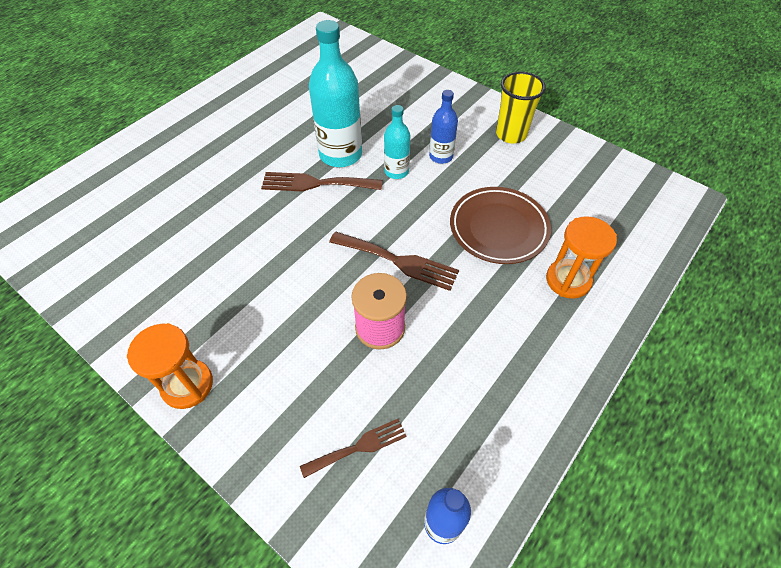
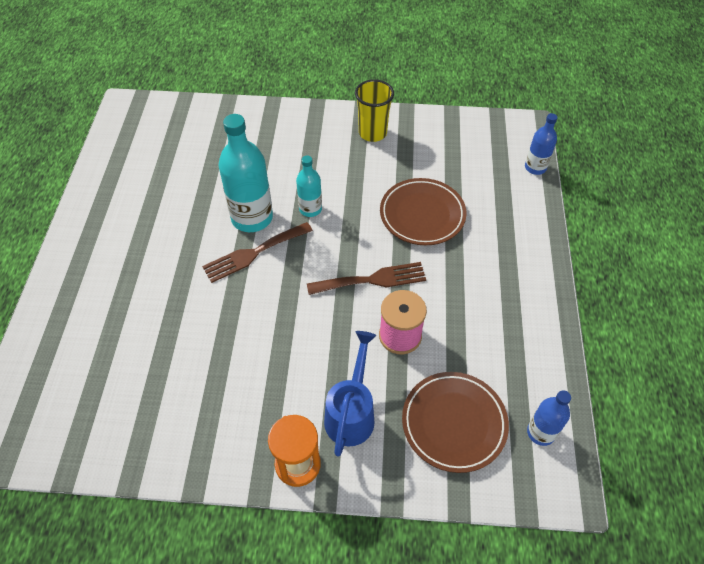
camera: 35 degrees left, 0 degrees up
(273, 370) = (351, 413): none -> blue watering can
(358, 447) = (454, 423): brown fork -> brown plate
(441, 156) = (334, 178): blue bottle -> blue bottle (535, 167)
(568, 280) = (496, 228): orange hourglass -> none

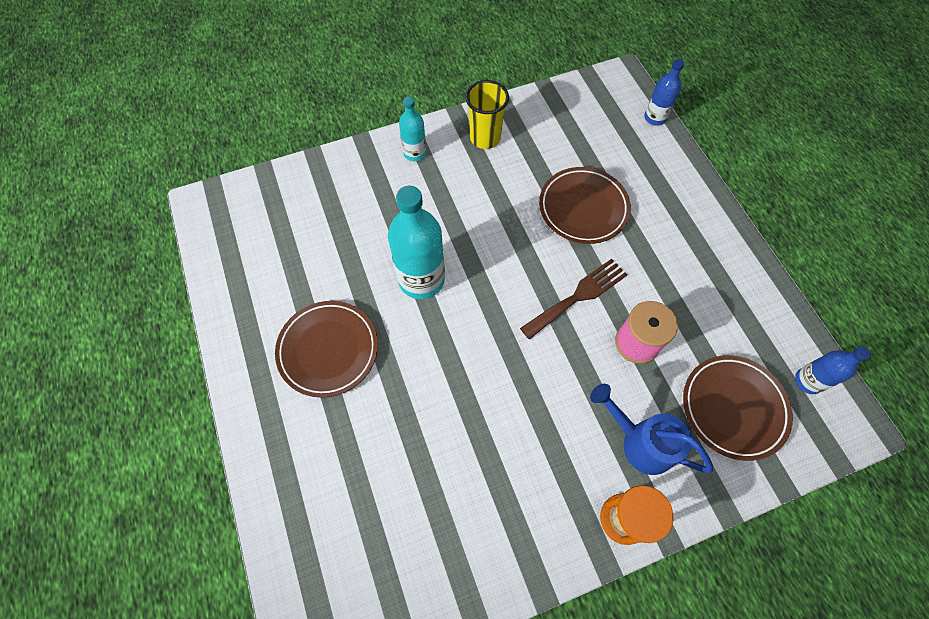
camera: 25 degrees left, 10 degrees up
(148, 239) = (328, 350): none -> brown plate
(254, 253) = (447, 318): brown fork -> none
(310, 209) = (474, 245): turquoise bottle -> turquoise bottle (415, 153)
(351, 413) = (640, 442): blue watering can -> blue watering can turned 45 degrees counterclockwise

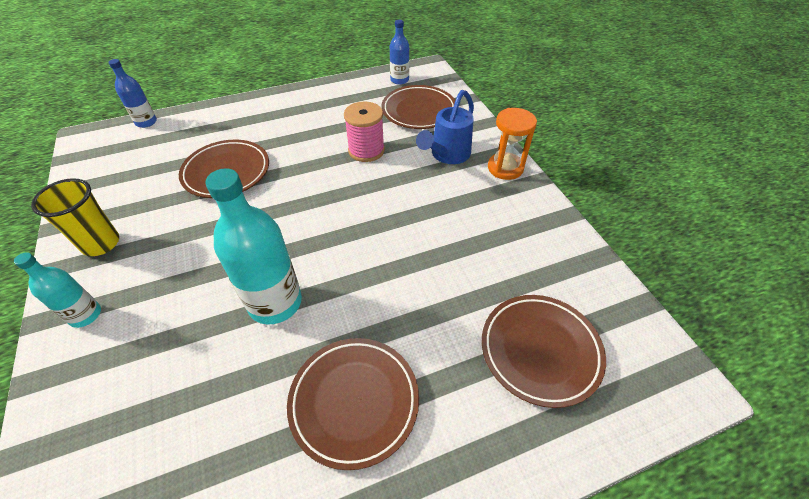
camera: 90 degrees left, 15 degrees down
(360, 513) = (540, 350): none -> brown plate
(578, 296) = (319, 181): brown fork -> none

